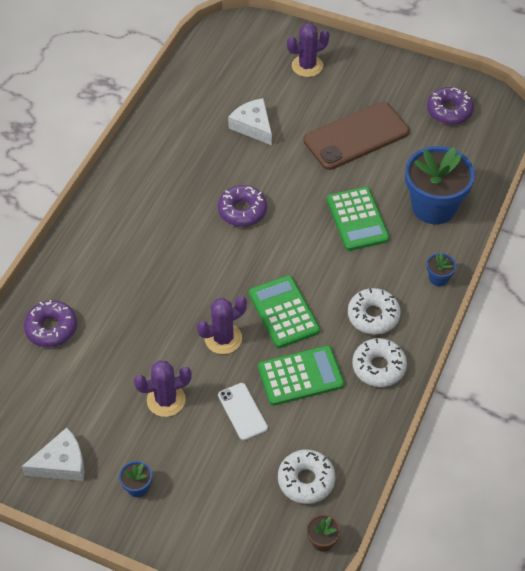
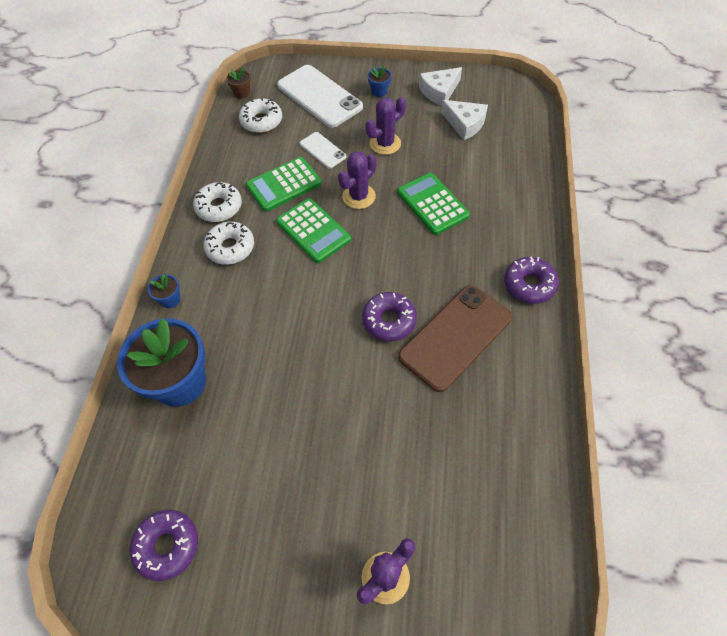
camera: 165 degrees right, 5 degrees up
(51, 328) = (506, 169): purple donut -> purple donut (529, 284)
(219, 502) = (319, 96): none -> white phone
(253, 126) = (421, 440): white cheese -> white cheese (465, 124)
(356, 136) = (287, 462): brown phone -> brown phone (455, 337)
(357, 219) = (263, 343): green calculator -> green calculator (432, 204)

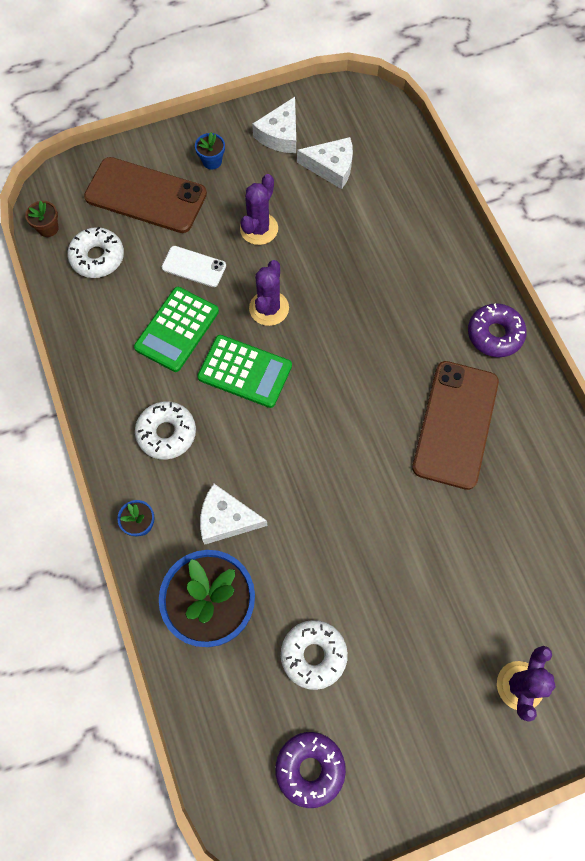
camera: 30 degrees left, 10 degrees up
(219, 207) = (120, 390): white donut -> white donut (313, 655)
(232, 324) = (226, 519): none -> white cheese
(319, 96) = (146, 196): white phone -> brown phone
(389, 320) = (383, 437): purple donut -> none
(432, 204) = (352, 283): green calculator -> none

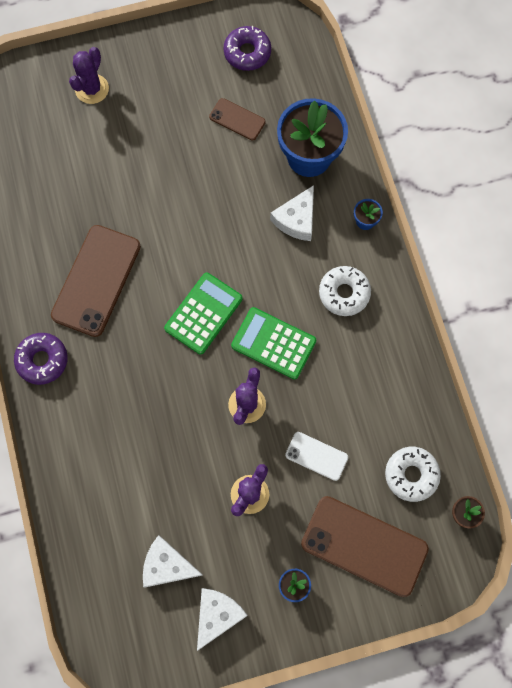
camera: 175 degrees left, 5 degrees up
(177, 329) = (334, 390): green calculator -> green calculator (203, 313)
(226, 519) = (296, 219): white cheese -> white cheese turned 105 degrees clockwise
(313, 655) = (237, 119): white donut -> brown phone

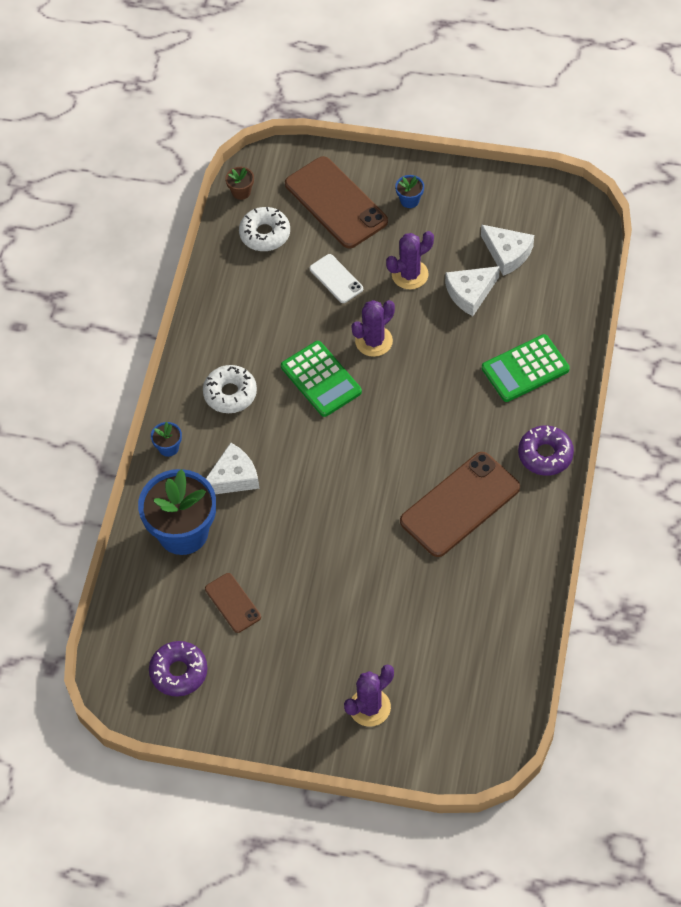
camera: 150 degrees left, 15 degrees down
(203, 313) = (371, 431): green calculator -> green calculator (525, 369)
(217, 615) = (483, 205): white cheese -> white cheese (470, 293)

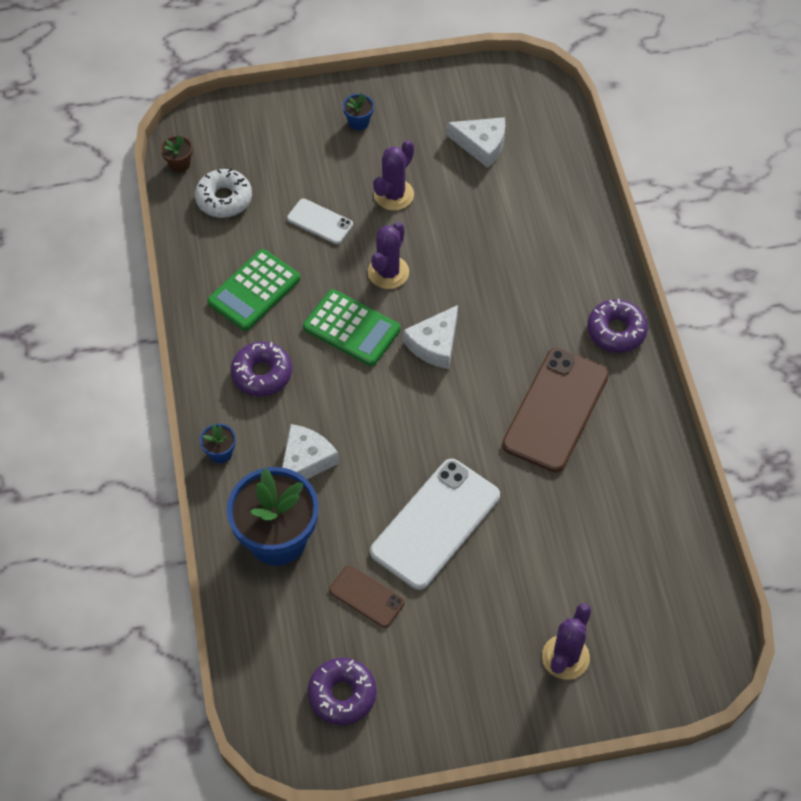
camera: 25 degrees left, 0 degrees up
(230, 393) = (262, 374): white donut -> purple donut
(315, 564) = (435, 524): none -> white phone
(336, 203) = (284, 146): brown phone -> none
(470, 293) = (463, 194): white cheese -> white cheese (434, 344)
(525, 369) = (554, 252): green calculator -> green calculator (254, 290)

